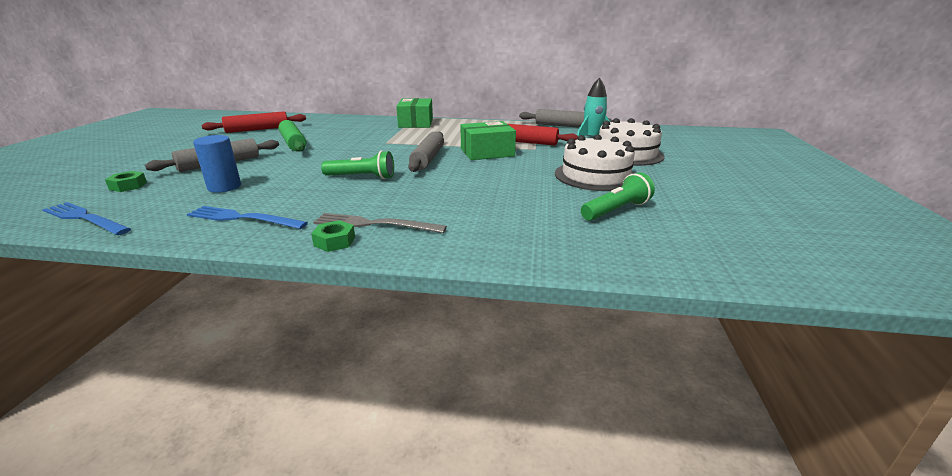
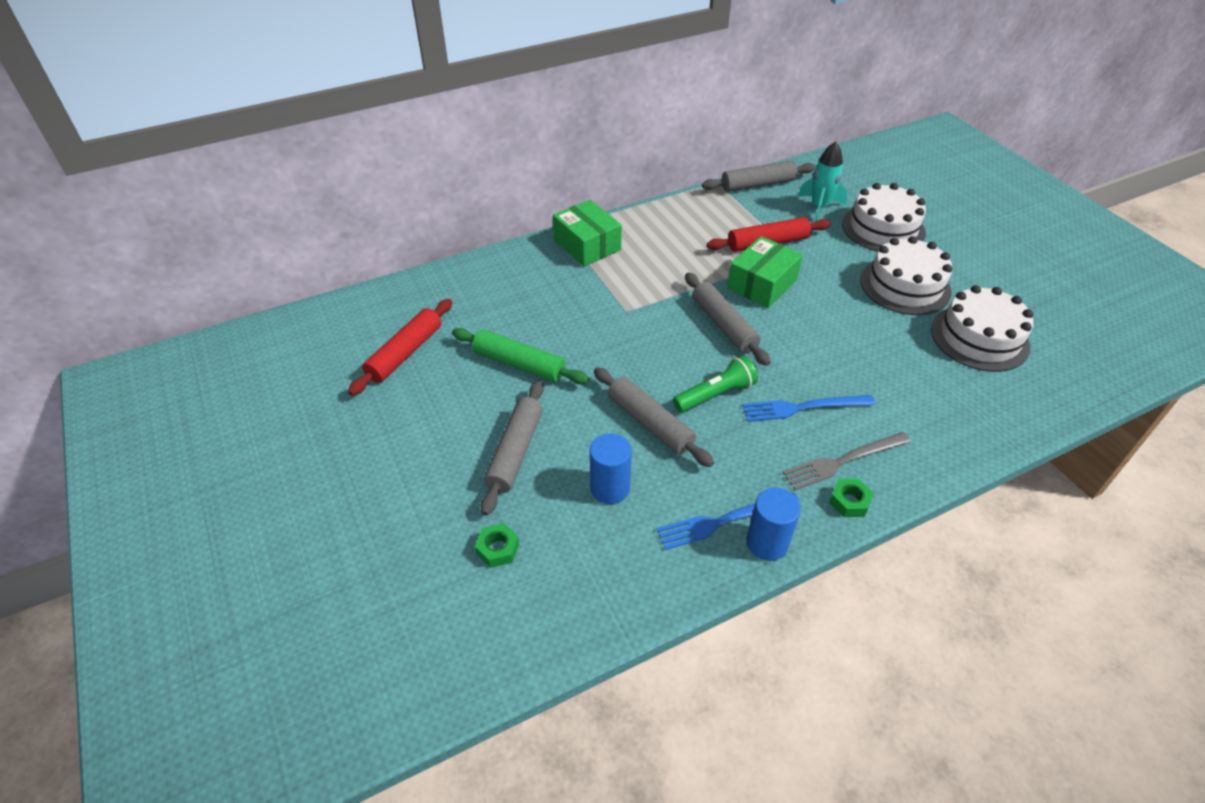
camera: 35 degrees left, 20 degrees up
(85, 218) = (573, 617): blue fork -> blue fork (803, 407)
(241, 236) = (767, 543): none -> blue cylinder
(301, 175) = (650, 423): none -> grey rolling pin
(616, 210) = (979, 338): green flashlight -> white cake

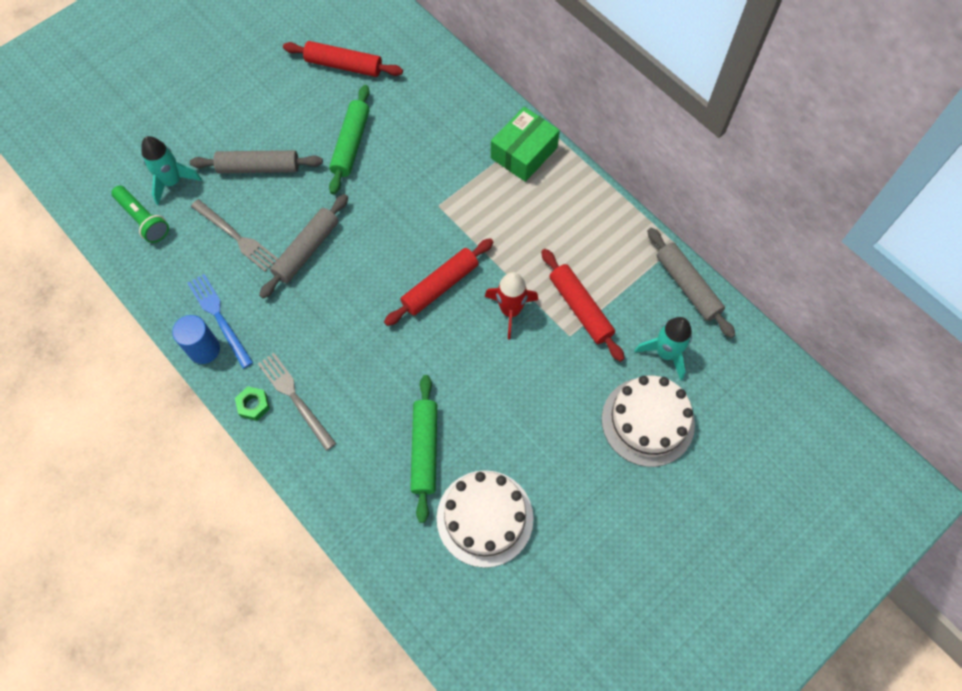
camera: 75 degrees right, 20 degrees up
(498, 549) = (172, 182): green nut -> turquoise rocket
(610, 488) = (236, 237): blue cylinder -> grey fork
(715, 395) = (349, 293): green flashlight -> green flashlight (143, 219)
(724, 325) = (440, 286): grey rolling pin -> red rolling pin
(762, 284) = (510, 311): green box -> red rocket
(803, 407) = (350, 362): blue fork -> none
(905, 286) = (549, 445): white cake -> none
(908, 367) = (424, 450): none -> green rolling pin

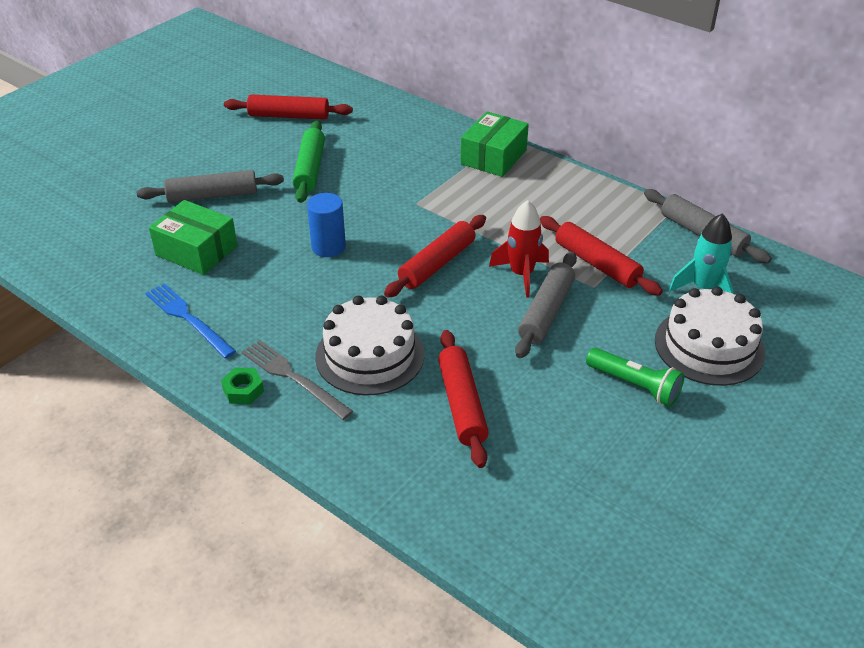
camera: 10 degrees left, 25 degrees down
(143, 219) = (86, 248): green flashlight -> green flashlight (634, 385)
(172, 182) = (116, 216): turquoise rocket -> none
(204, 349) = (174, 348): blue cylinder -> blue cylinder (328, 247)
(236, 237) = (196, 251): grey fork -> green box
(306, 250) = (279, 252): grey rolling pin -> grey rolling pin (546, 312)
(424, 450) = (461, 404): green rolling pin -> red rolling pin
(485, 518) = (555, 458): white cake -> white cake (370, 355)

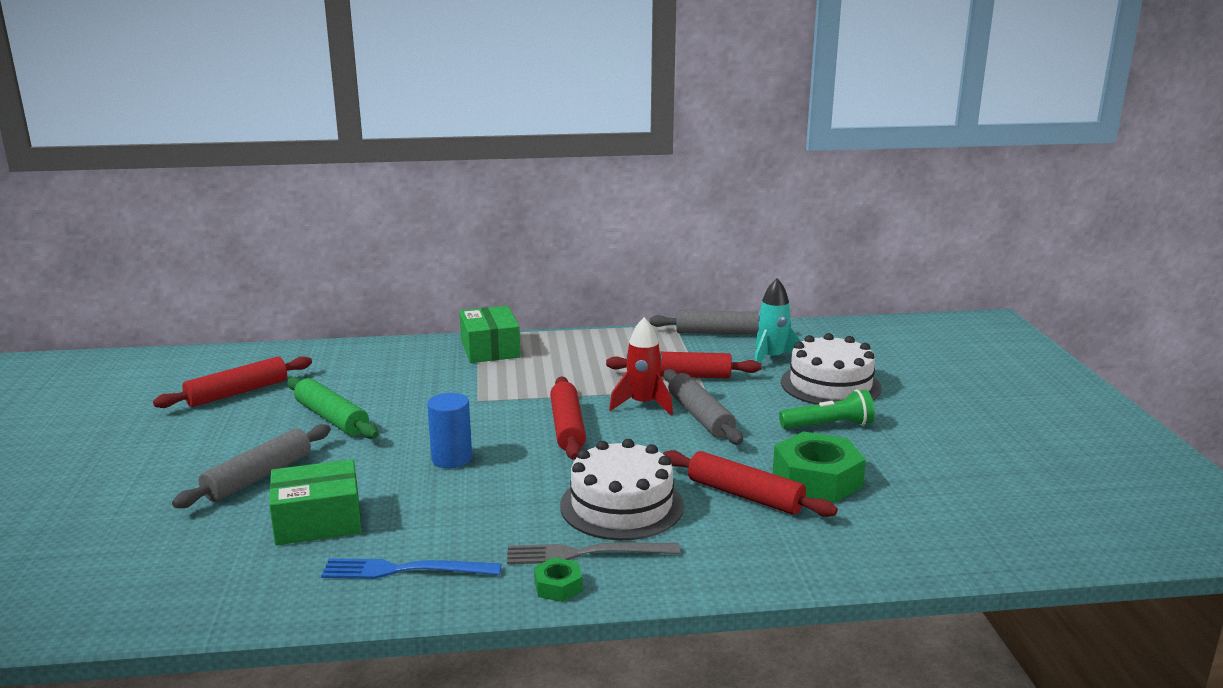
camera: 45 degrees left, 20 degrees down
(538, 427) = (817, 479): none -> green nut

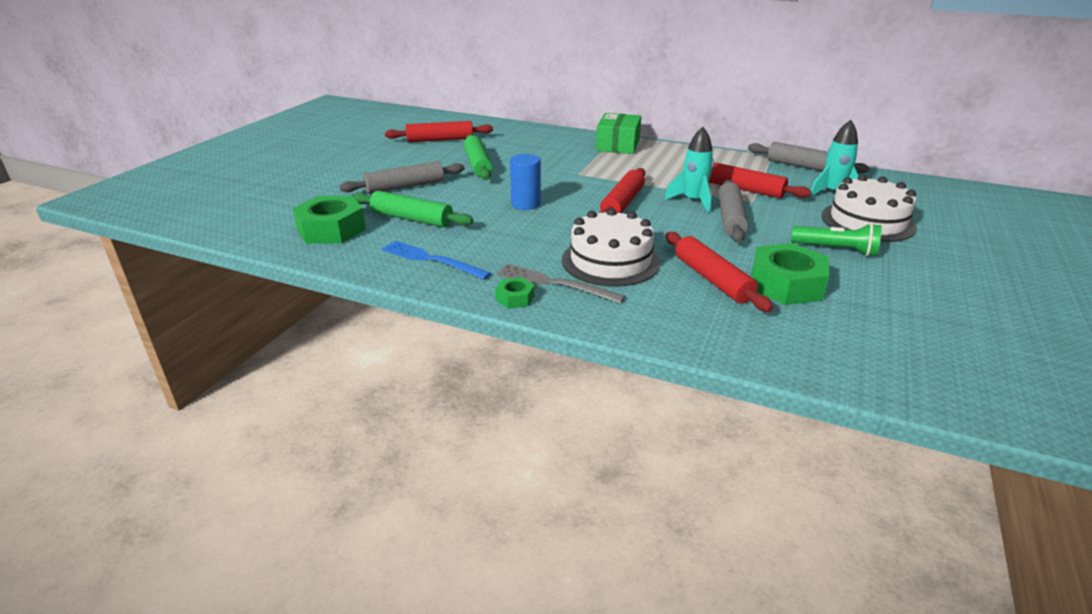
camera: 30 degrees right, 10 degrees up
(213, 570) = (331, 229): none -> green nut
(318, 521) = (412, 219): green box -> green rolling pin
(643, 404) = (693, 201): red rocket -> turquoise rocket

